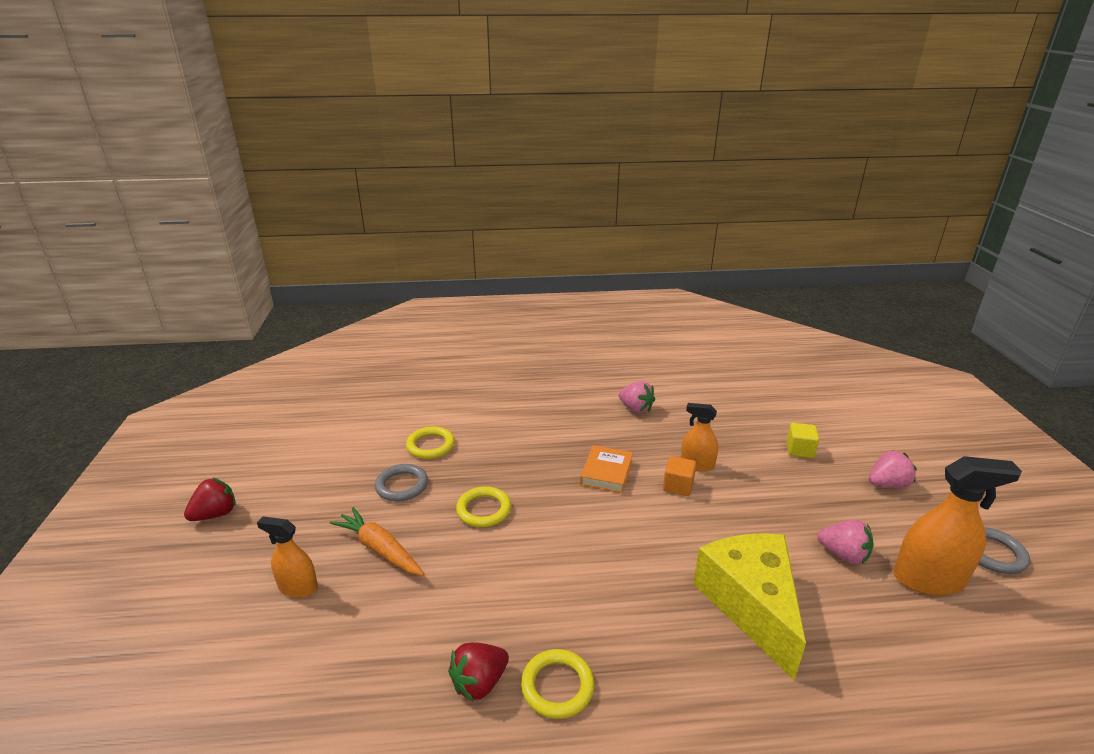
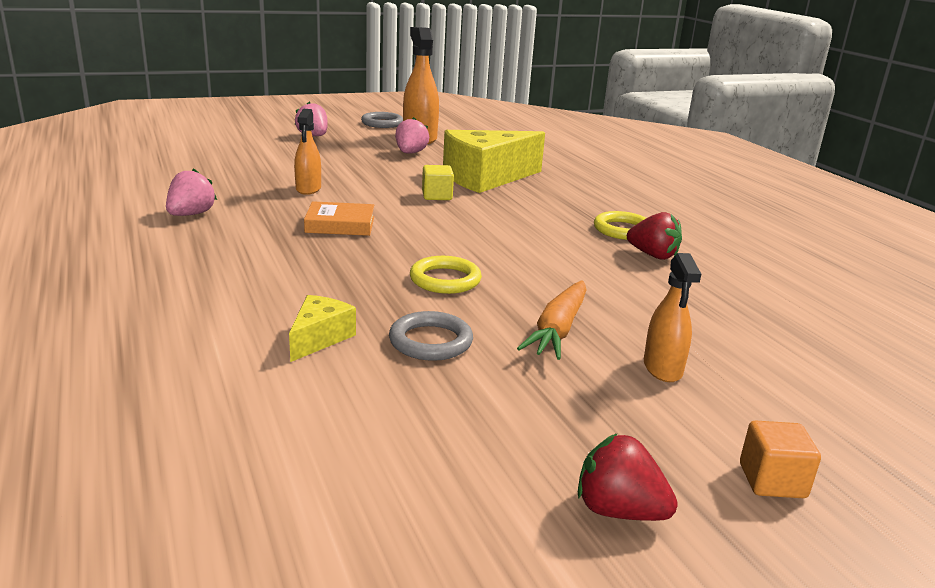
camera: 110 degrees left, 5 degrees down
(430, 445) = (319, 338): yellow ring -> yellow cheese
(678, 486) = (349, 196): orange cube -> orange cube (772, 481)
(799, 450) = (269, 155): yellow cube -> yellow cube (437, 196)

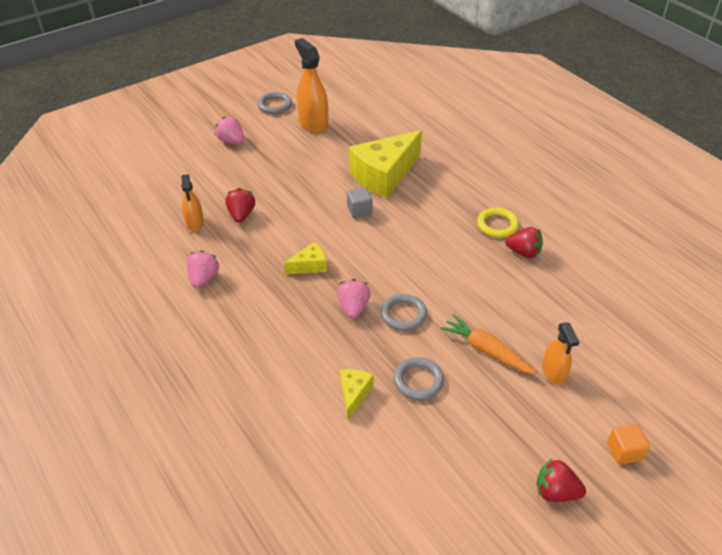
camera: 10 degrees left, 20 degrees up
(282, 180) = (241, 215): none -> red strawberry
(308, 189) = (266, 223): orange spray bottle -> orange spray bottle (195, 223)
(340, 225) = (310, 266): orange book -> yellow cheese
(410, 153) = (316, 150): pink strawberry -> pink strawberry (353, 307)
(437, 196) = (359, 210): yellow cube -> grey cube
(445, 280) = (403, 315): yellow ring -> grey ring
(558, 330) = (486, 350): orange carrot -> orange carrot turned 120 degrees clockwise

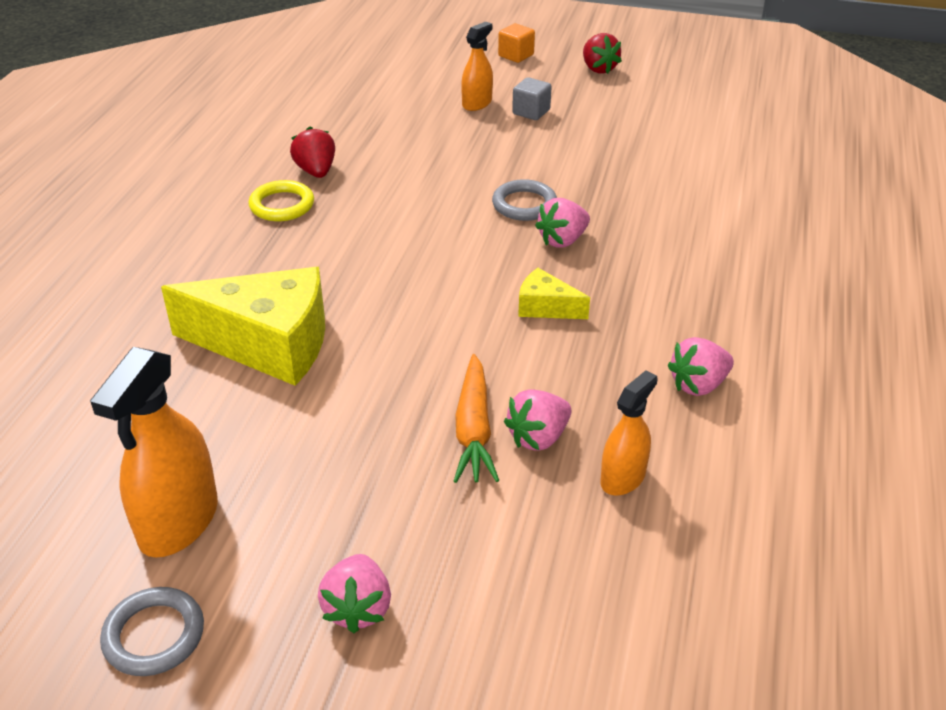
camera: 130 degrees left, 5 degrees down
(241, 215) = (538, 437): red strawberry -> pink strawberry
(354, 394) = (665, 186): yellow cheese -> none
(359, 210) = (382, 325): grey cube -> grey cube (531, 112)
(418, 381) = (594, 161): grey ring -> none
(486, 350) = (500, 142): orange carrot -> orange carrot (473, 429)

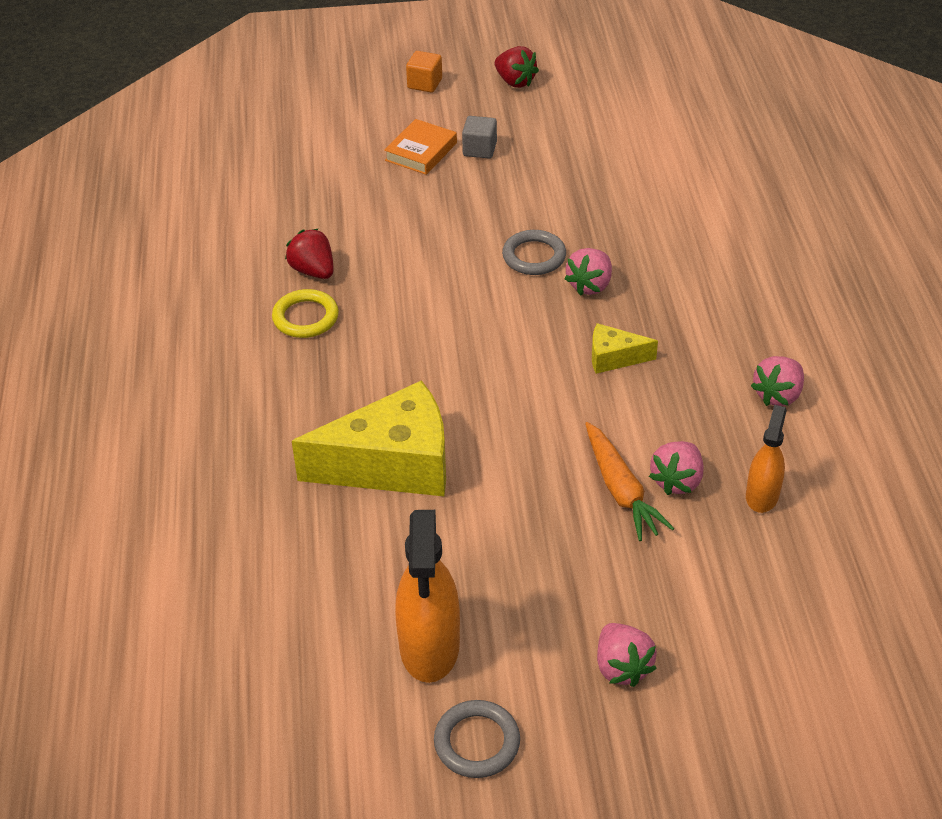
camera: 20 degrees left, 5 degrees up
(477, 103) = (421, 152): orange spray bottle -> orange book

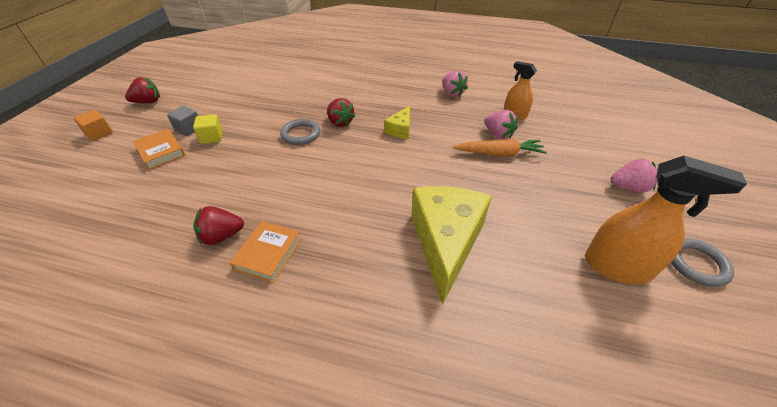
camera: 70 degrees left, 0 degrees up
(305, 317) = (268, 254): yellow ring -> orange book
(475, 178) = (212, 137): none -> yellow cube
(590, 285) = (340, 122): pink strawberry -> red strawberry

